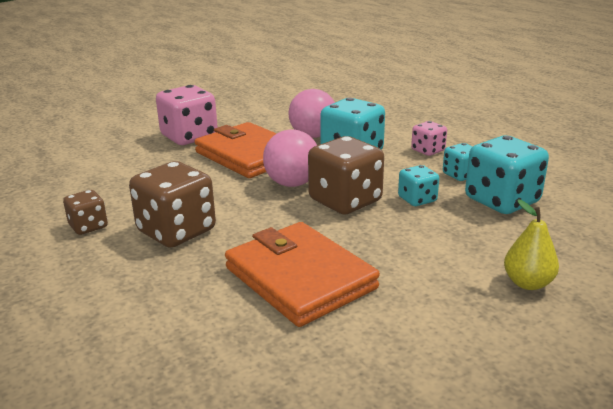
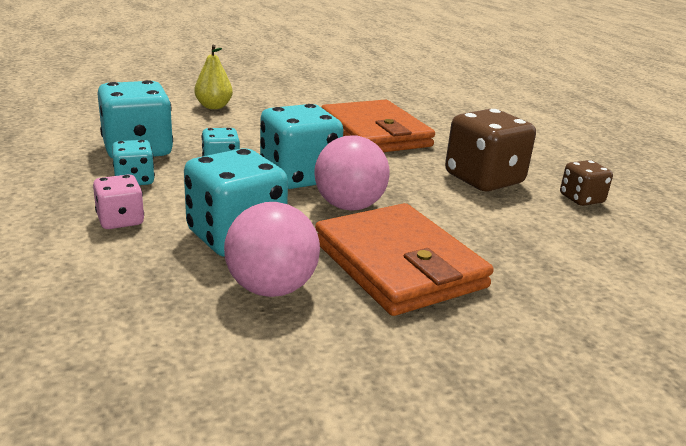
camera: 170 degrees left, 0 degrees up
(189, 137) = (512, 335): pink dice -> none
(345, 201) = (299, 177): brown dice -> turquoise dice

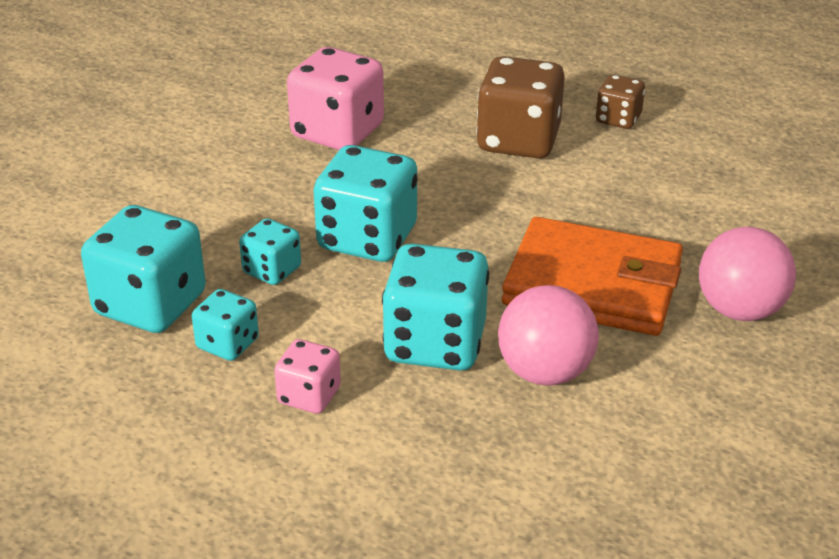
camera: 40 degrees left, 10 degrees up
(213, 107) = (104, 190): yellow pear -> none
(349, 206) = (465, 246): pink ball -> pink ball (739, 310)
(375, 133) = (337, 132): orange wallet -> pink dice

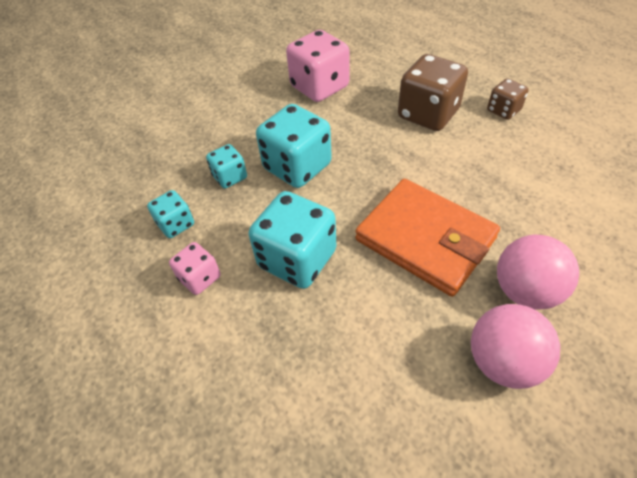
camera: 25 degrees right, 15 degrees up
(150, 304) = (151, 184): turquoise dice -> none
(545, 372) = (357, 304): pink ball -> pink ball (503, 361)

